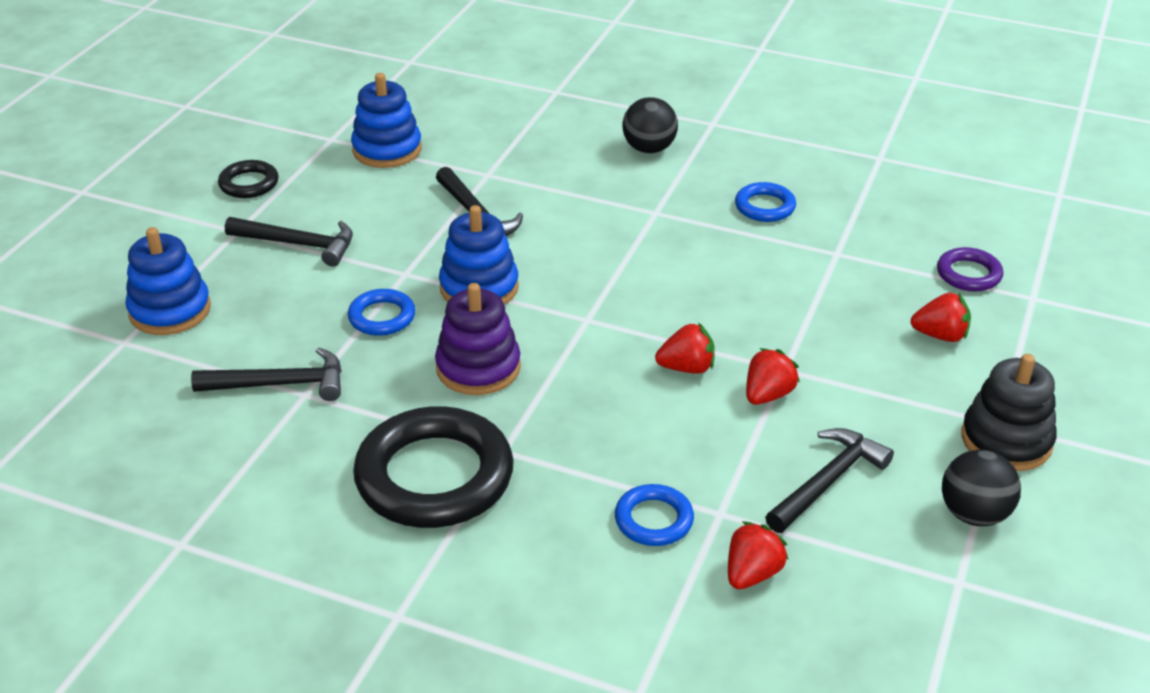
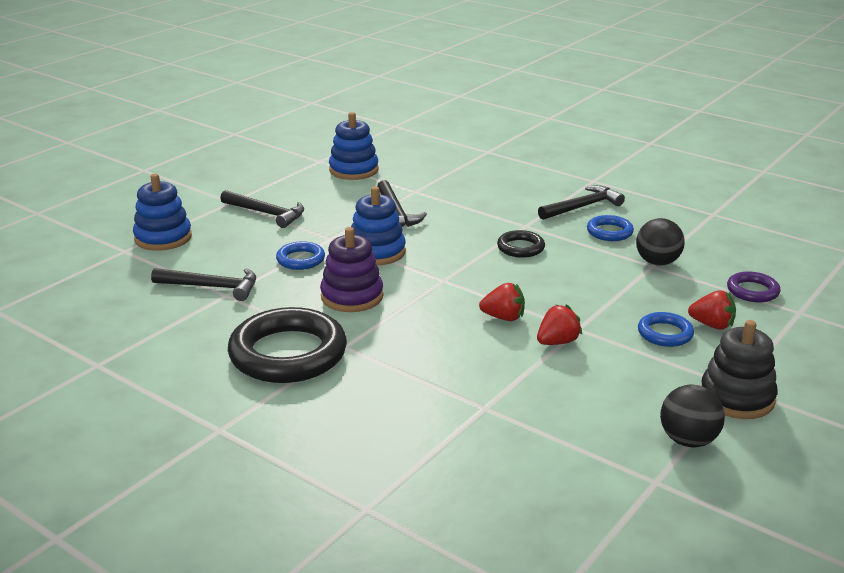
camera: 15 degrees right, 10 degrees down
(249, 184) = (252, 178): black ring -> black ring (520, 248)
(649, 149) = (539, 190): black ball -> black ball (657, 262)
(654, 520) = (433, 404): blue ring -> blue ring (665, 333)
(752, 574) = (491, 449): red strawberry -> none
(828, 482) = (579, 401): black hammer -> black hammer (583, 207)

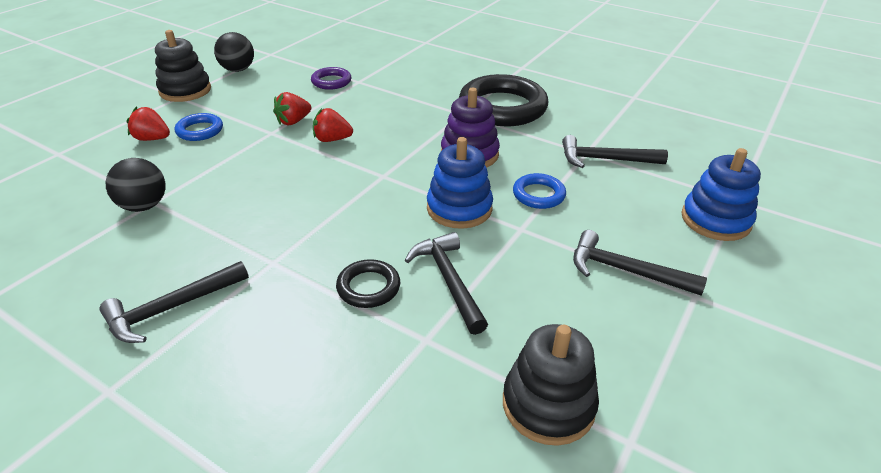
camera: 175 degrees right, 10 degrees up
(353, 170) = (548, 404): blue stacking toy -> black stacking toy
(520, 248) = (292, 222): black ring -> black ring (368, 287)
(609, 232) = (166, 254): blue ring -> none
(752, 291) = (76, 173): purple ring -> purple ring (331, 81)

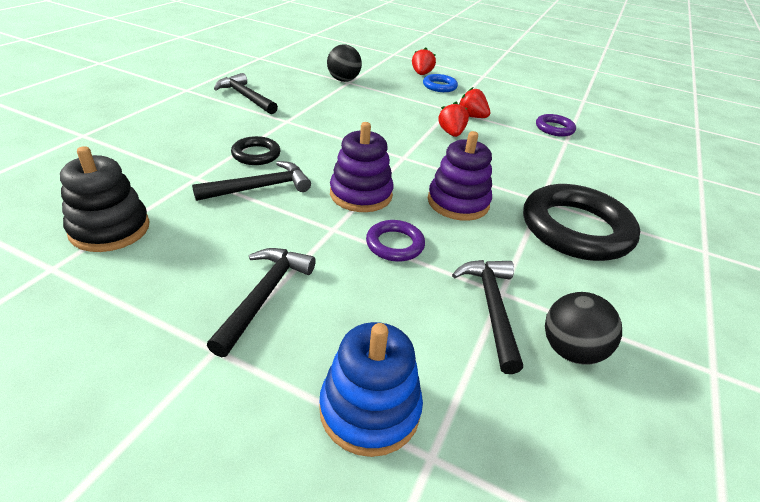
camera: 80 degrees right, 0 degrees up
(185, 90) = (494, 76): black stacking toy -> none
(238, 70) = (542, 90): black ball -> black ball (570, 350)
(459, 208) = (361, 194): blue stacking toy -> purple stacking toy
(538, 195) = (395, 244): blue ring -> purple ring

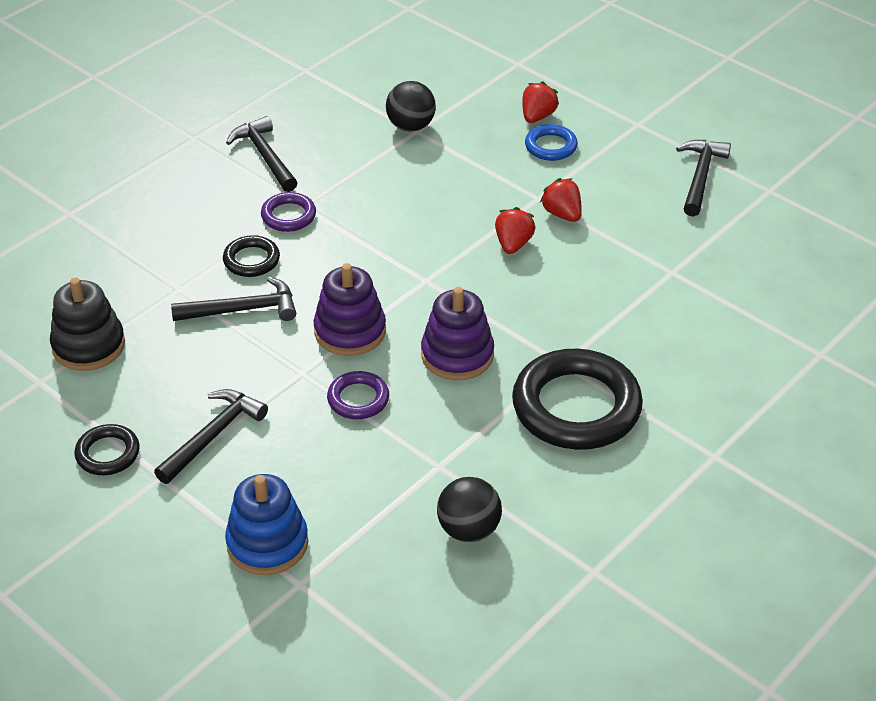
camera: 20 degrees right, 5 degrees up
(143, 333) = (108, 453): none -> black ring
(492, 308) = (419, 480): black hammer -> black hammer (701, 176)
(554, 128) = (672, 246): purple ring -> purple ring (288, 216)

